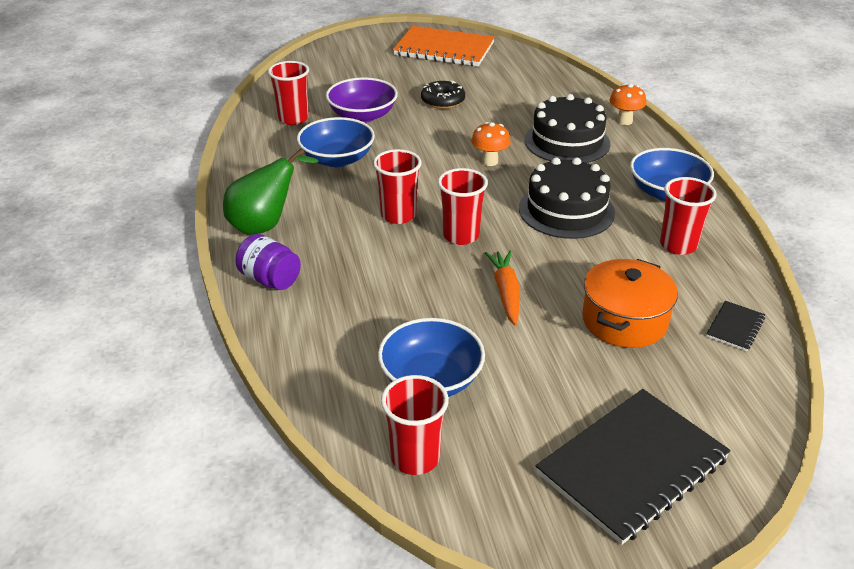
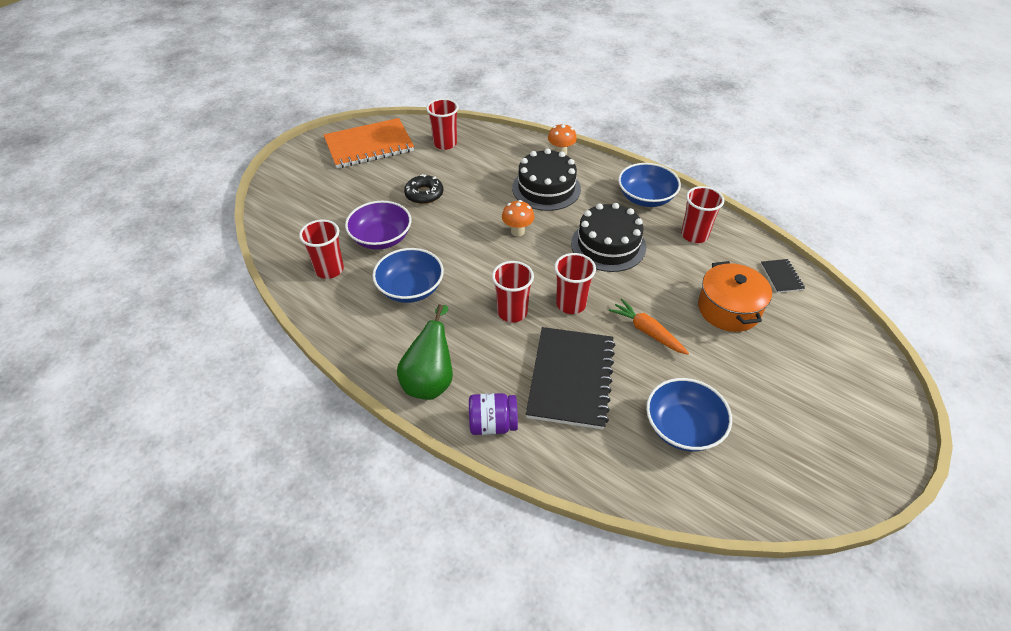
camera: 40 degrees left, 10 degrees up
(415, 458) = (741, 491): red cup -> red cup (445, 143)
(632, 466) = (839, 406): black notebook -> black notebook (571, 378)

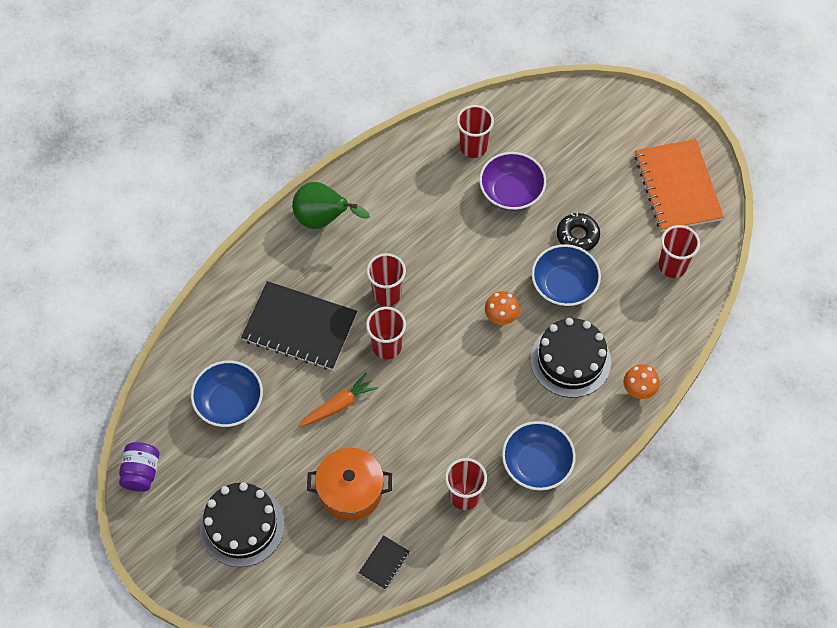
camera: 100 degrees right, 15 degrees up
(410, 289) = (435, 212): blue bowl -> blue bowl (564, 285)
(493, 424) = (268, 260): purple jar -> purple jar (141, 472)
(608, 245) = (464, 402): black cake -> black cake (242, 525)
(781, 277) = (384, 563): black notebook -> black notebook turned 60 degrees counterclockwise

